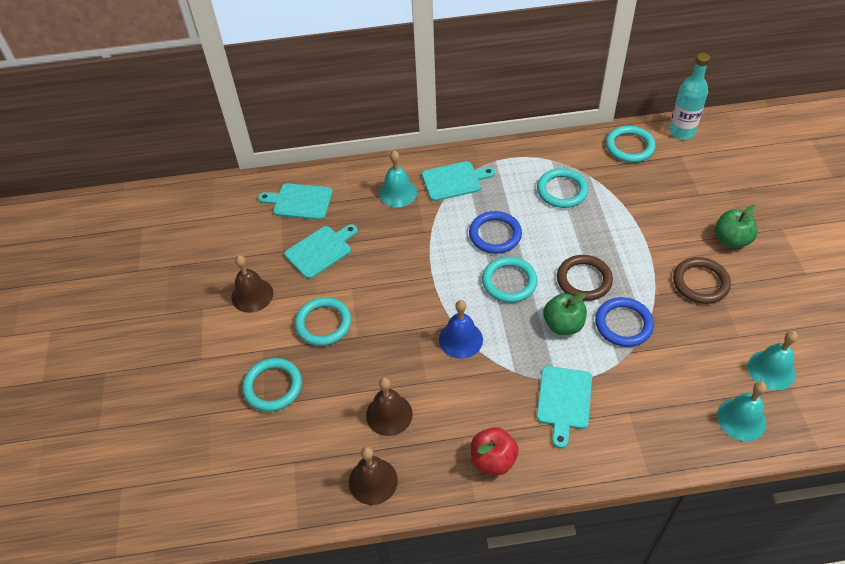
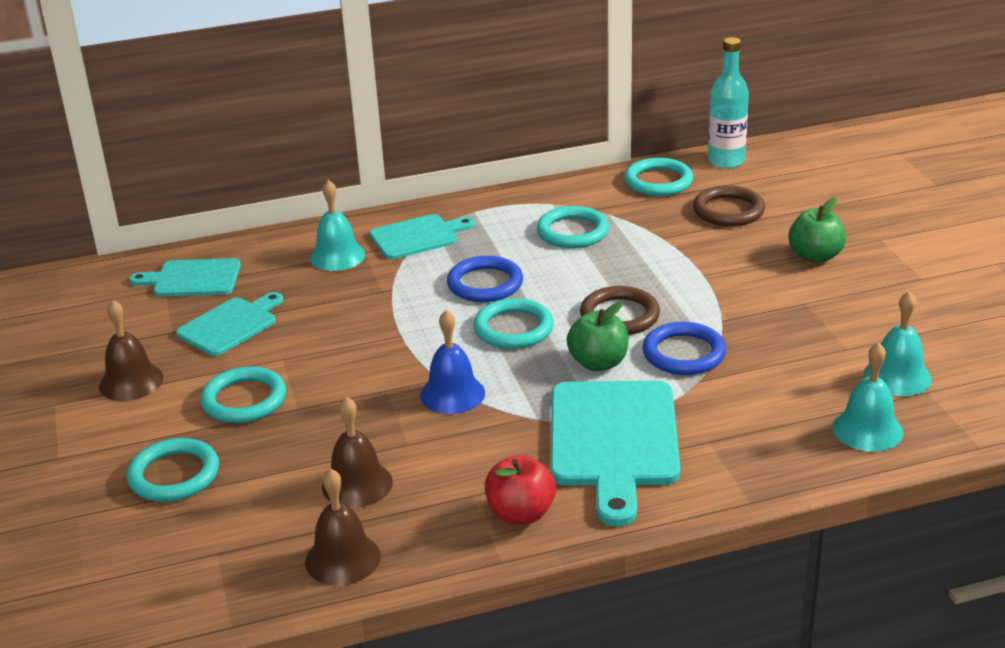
camera: 10 degrees left, 20 degrees down
(564, 401) = (614, 440): turquoise cutting board -> turquoise cutting board, size x1.68
(700, 283) = (782, 302): brown ring -> brown ring (728, 210)

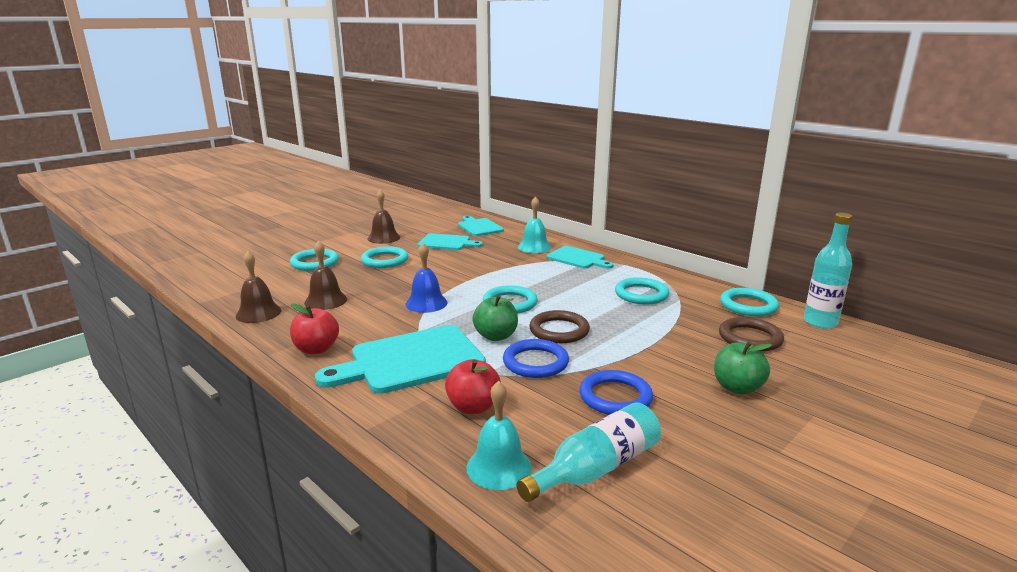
camera: 60 degrees right, 10 degrees down
(485, 284) = (549, 285): blue ring -> blue ring (615, 397)
(751, 419) = (473, 407): none -> red apple
(897, 376) = (596, 468): turquoise bell -> turquoise bottle

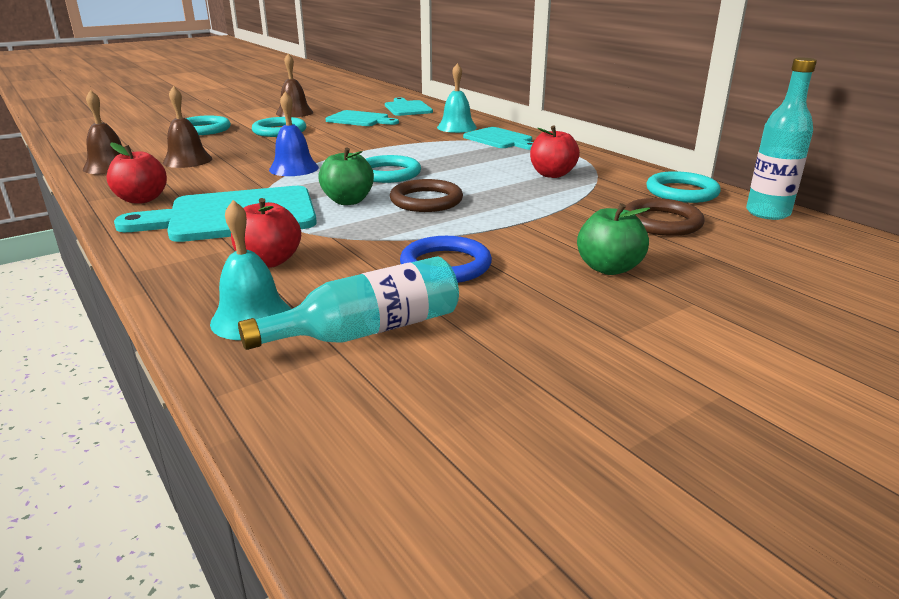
camera: 10 degrees right, 5 degrees up
(535, 362) = (375, 227): blue ring -> none
(641, 294) = (552, 174): turquoise ring -> red apple

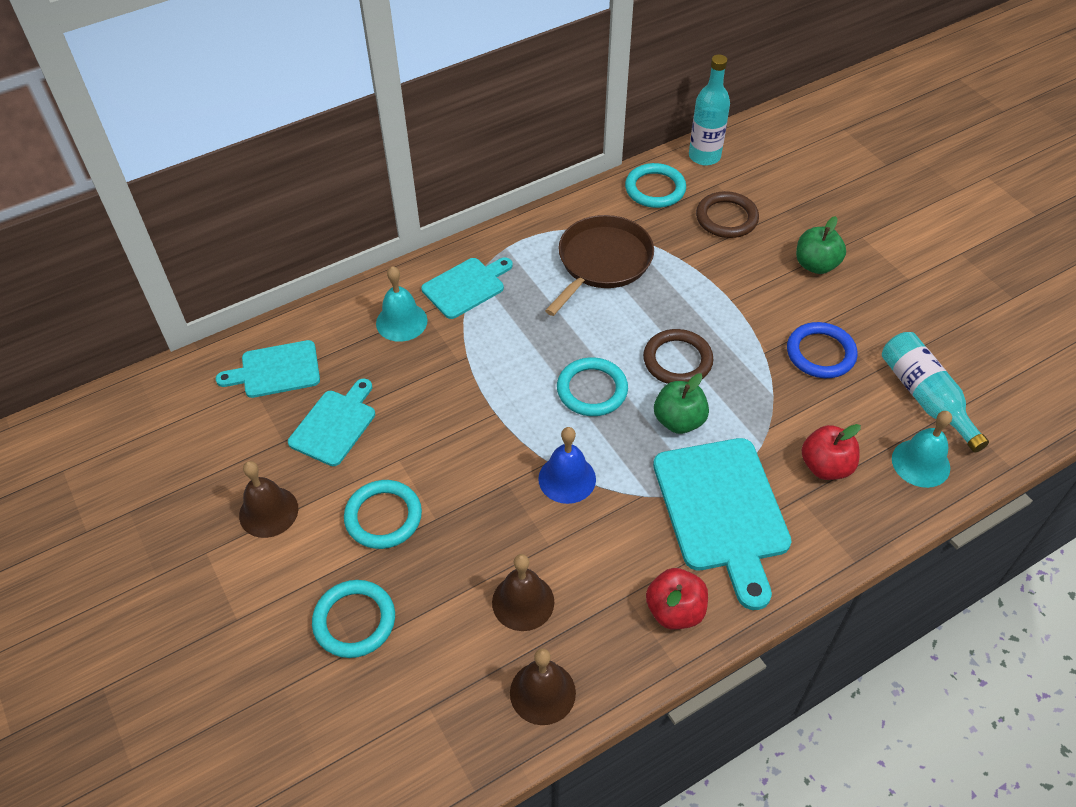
camera: 85 degrees left, 25 degrees up
(552, 174) = (602, 262): red apple -> brown pan

